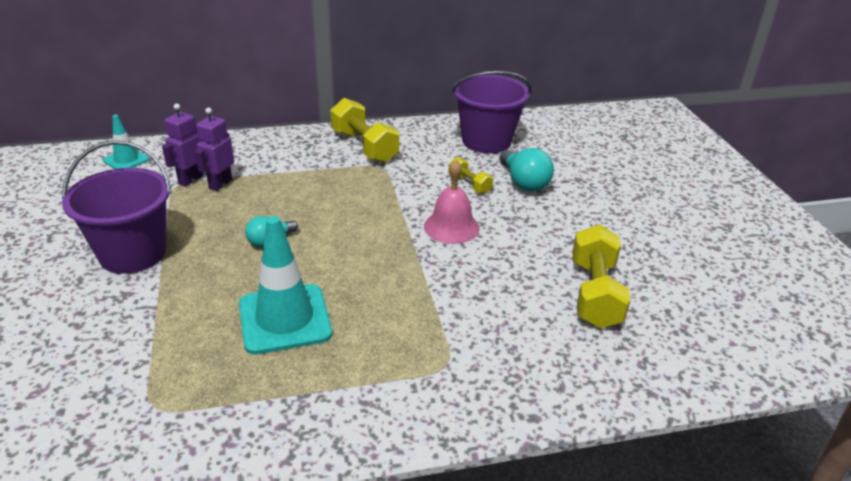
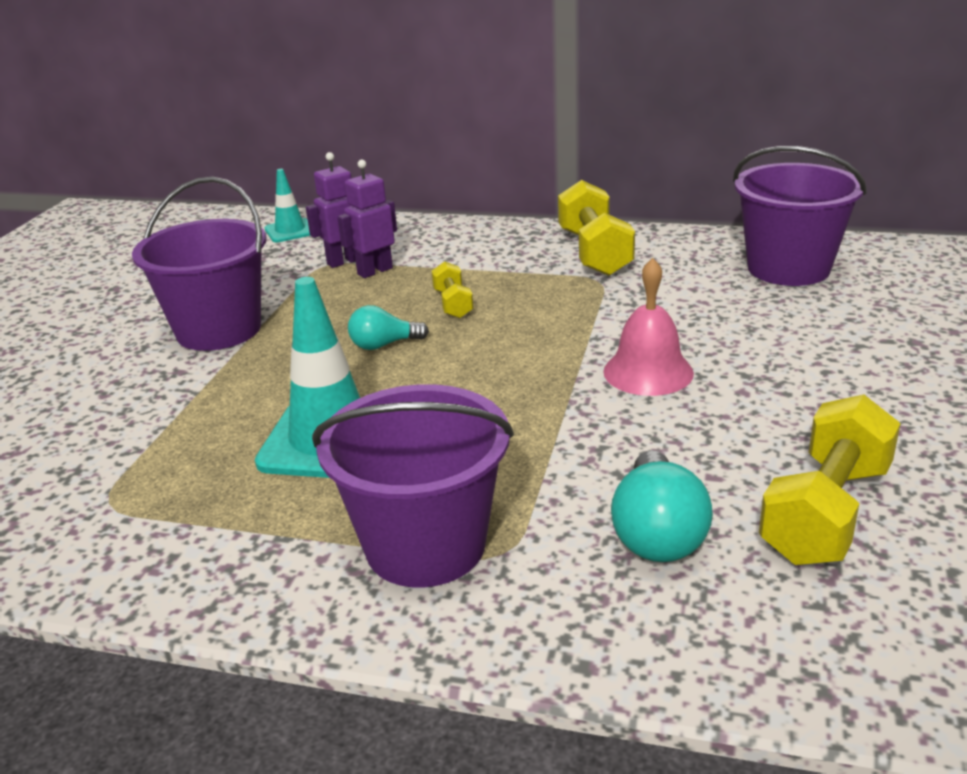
camera: 30 degrees right, 5 degrees down
(398, 374) = (425, 545): none -> purple bucket
(469, 184) = (718, 321): yellow dumbbell -> yellow dumbbell (453, 304)
(523, 183) = (811, 332): turquoise light bulb -> turquoise light bulb (657, 533)

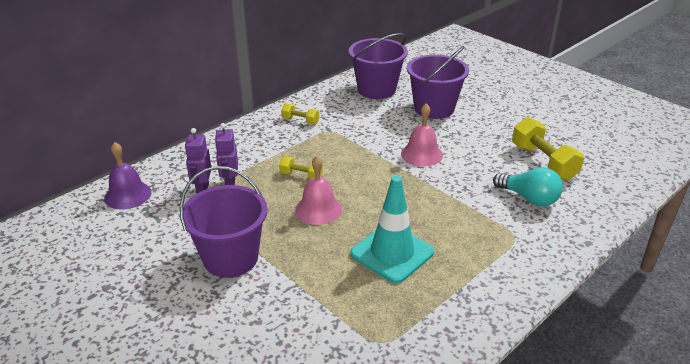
camera: 60 degrees left, 5 degrees up
(290, 231) = (127, 195): turquoise traffic cone -> purple bell
(383, 345) = (318, 209): turquoise light bulb -> pink bell
(425, 545) = (496, 253): purple bucket -> purple bucket (434, 108)
(594, 253) = (300, 121): yellow dumbbell -> yellow dumbbell, size x0.53

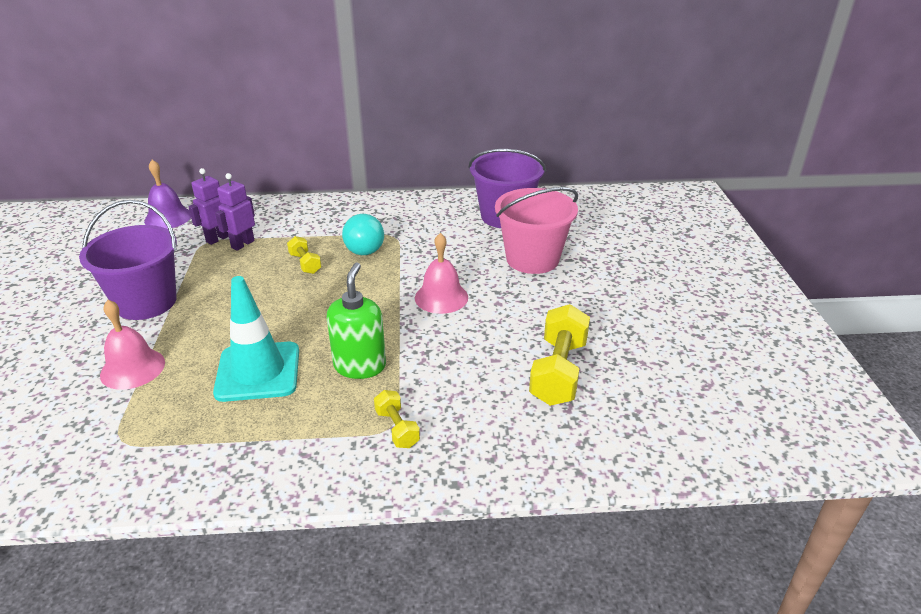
camera: 40 degrees right, 0 degrees up
(300, 121) = (385, 216): yellow dumbbell -> yellow dumbbell (397, 428)
(318, 209) = (269, 299): pink bell -> pink bell (132, 368)
(434, 108) = (532, 259): purple bucket -> pink bucket
(444, 215) = (360, 366): none -> green soap dispenser
(529, 198) = (473, 399): turquoise light bulb -> turquoise light bulb (363, 246)

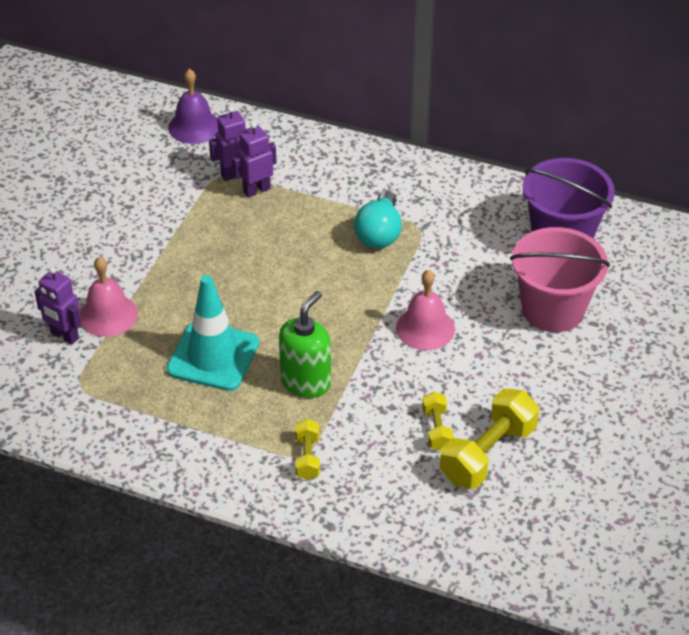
camera: 25 degrees right, 10 degrees up
(88, 399) = (64, 336): none -> purple robot
(146, 302) = (140, 240): purple bucket -> none
(305, 263) = (309, 238): yellow dumbbell -> yellow dumbbell (437, 429)

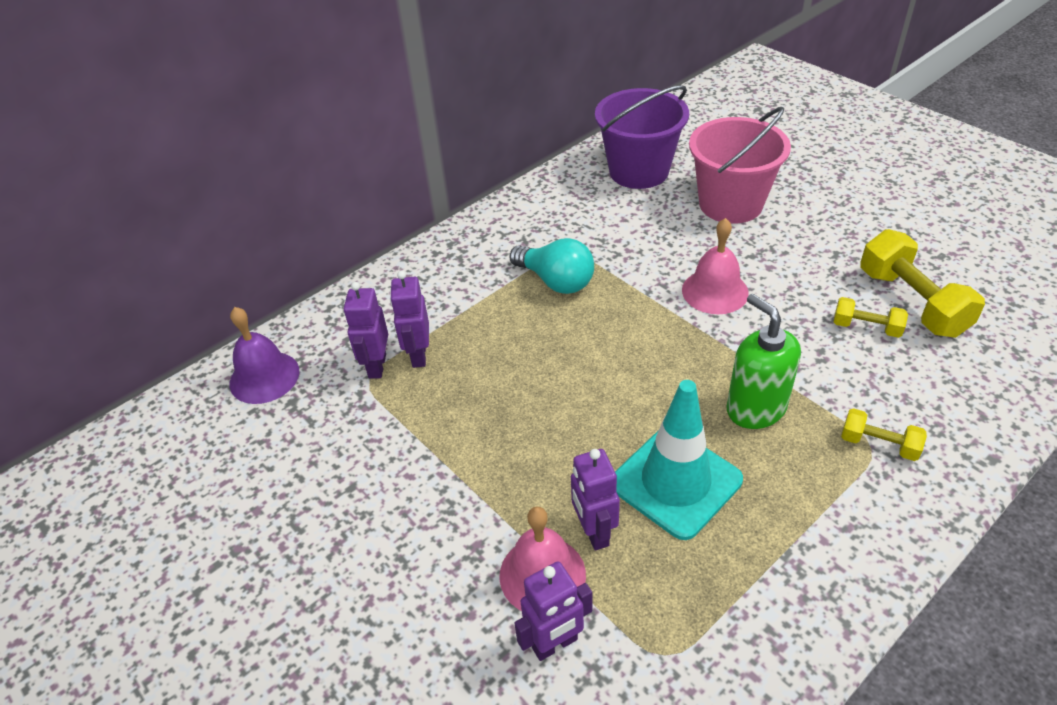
camera: 60 degrees left, 0 degrees up
(151, 328) = (594, 532): none -> purple robot

